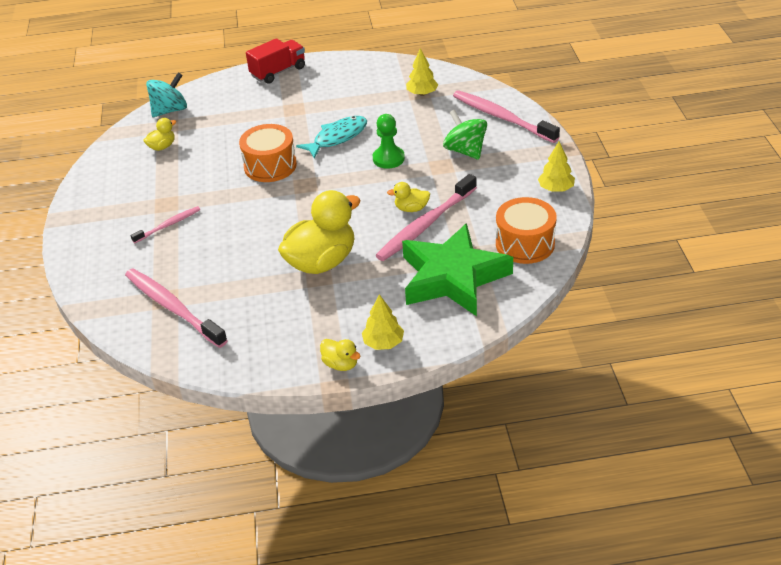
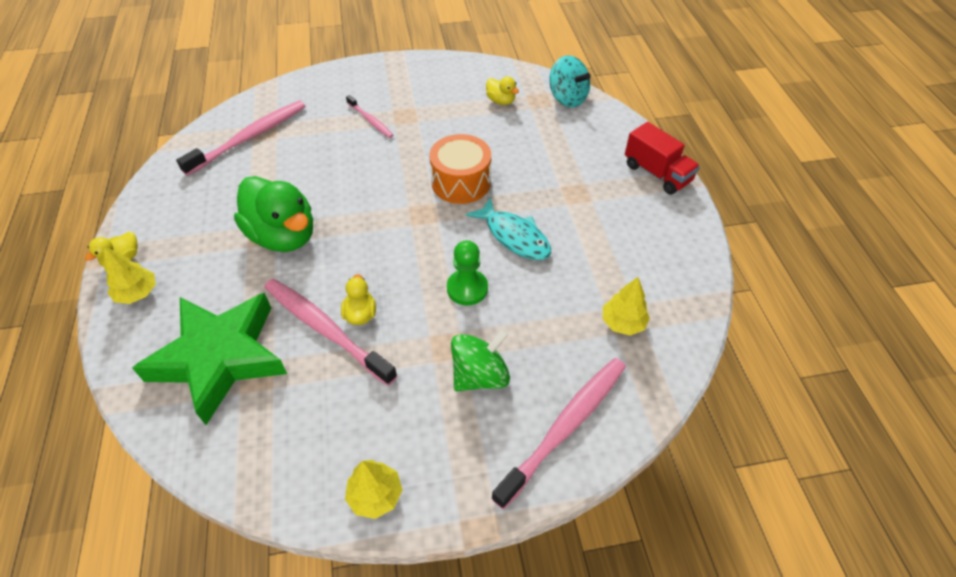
camera: 85 degrees right, 10 degrees up
(321, 262) = (283, 236): yellow duck -> green duck
(525, 244) = (260, 443): orange drum -> none

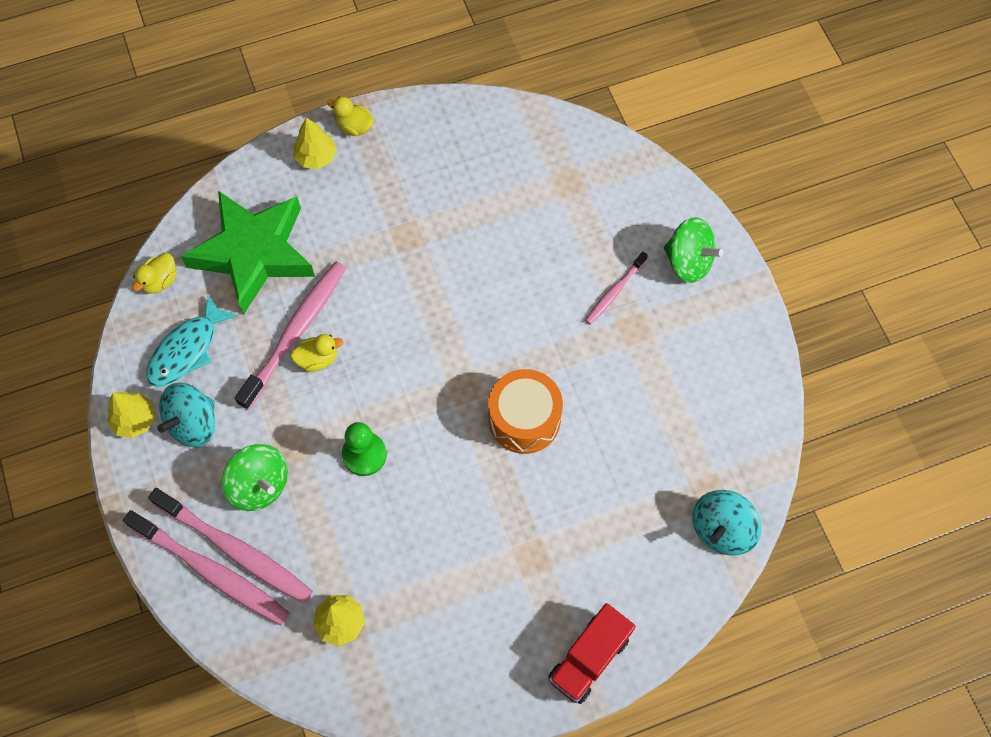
camera: 80 degrees right, 15 degrees up
(250, 137) = (554, 172): pink toothbrush -> pink toothbrush (236, 550)
(283, 236) = (408, 257): green duck -> none
(362, 83) = (688, 262): none -> green spinning top
(397, 432) = (193, 424): none -> turquoise spinning top
(501, 101) = (693, 441): yellow duck -> yellow duck (160, 281)
(514, 236) = (447, 493): turquoise fish -> turquoise fish (187, 350)

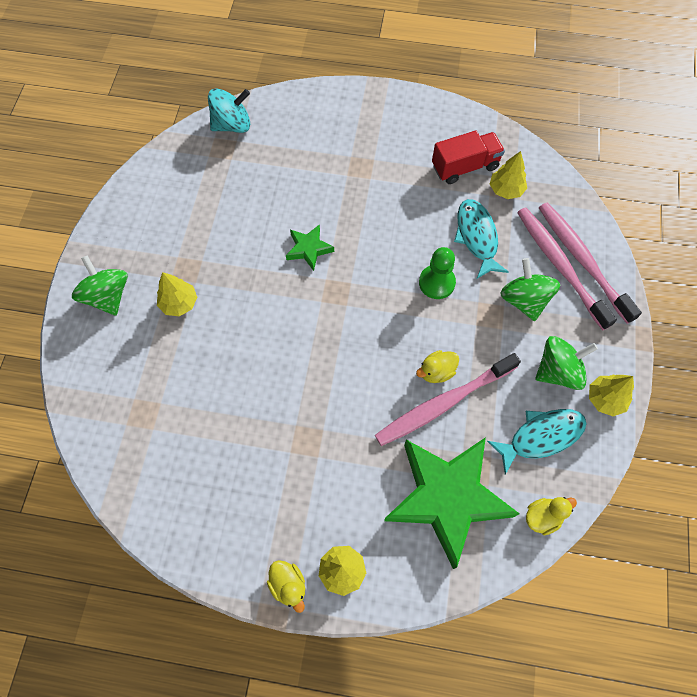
camera: 150 degrees left, 0 degrees up
(193, 424) = (558, 371): turquoise spinning top -> green spinning top
(317, 359) = (436, 372): yellow duck -> yellow duck turned 45 degrees counterclockwise
(346, 536) = (477, 237): none -> turquoise fish
(524, 419) = (309, 249): orange drum -> green star
(589, 658) = (362, 102): red truck -> red truck (465, 167)
(614, 292) = (179, 303): pink toothbrush -> yellow tree

